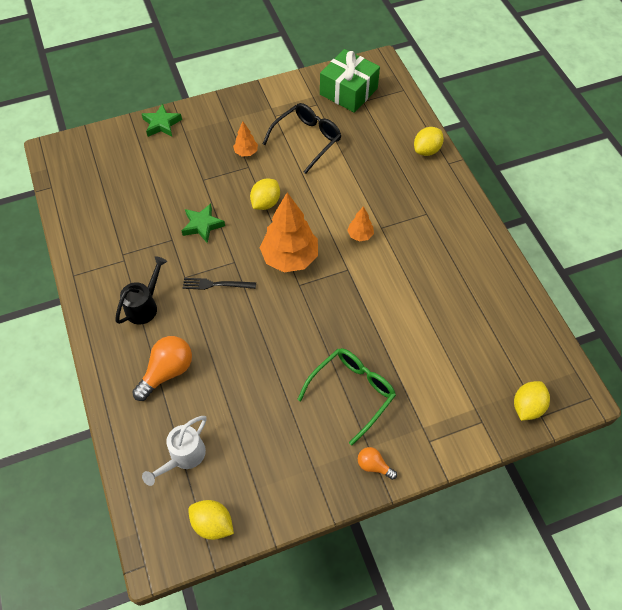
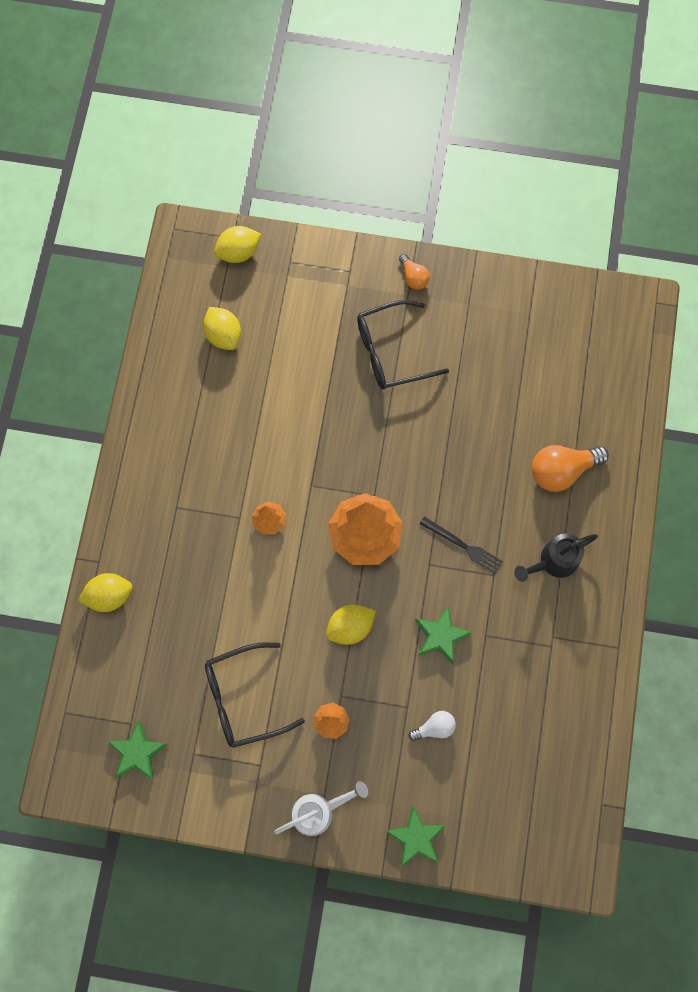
camera: 150 degrees left, 15 degrees up
(179, 177) = (434, 727): none -> white light bulb
(183, 457) = (583, 376): white watering can -> white watering can (318, 811)
(212, 524) = (583, 305): yellow lemon -> yellow lemon (223, 335)
(348, 91) = (137, 753): green gift -> green star
(352, 392) = (391, 352): green glasses -> black glasses

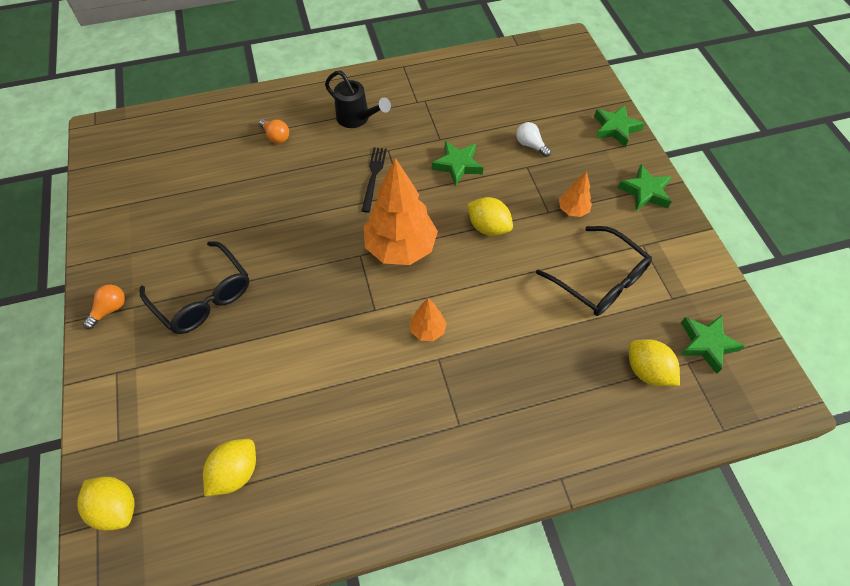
camera: 115 degrees left, 15 degrees down
(109, 596) = (587, 446): yellow lemon -> yellow lemon (647, 371)
(318, 811) = (645, 192): white watering can -> green star
(562, 471) = (276, 137): orange light bulb -> orange light bulb, size x0.55

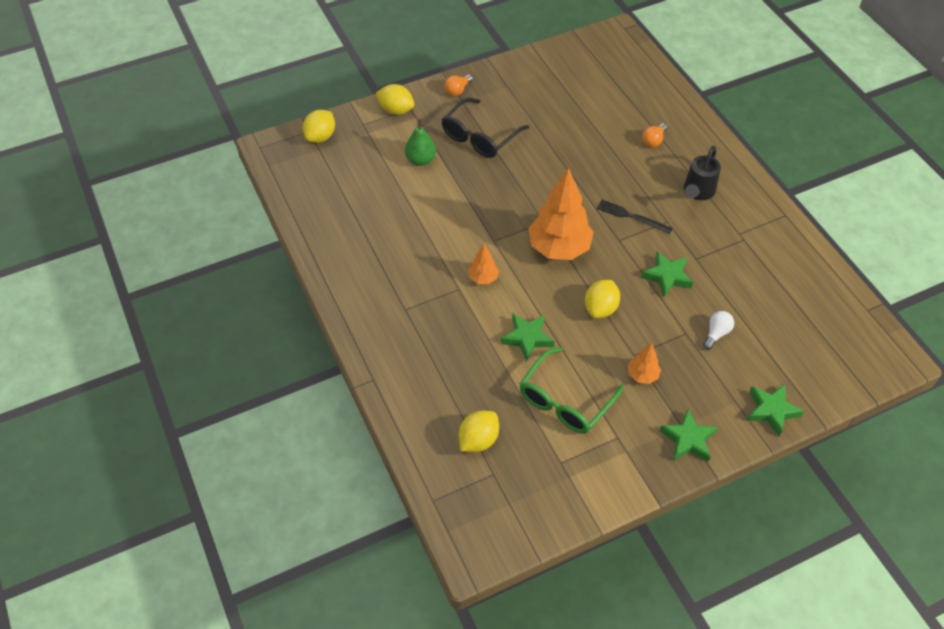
camera: 80 degrees right, 5 degrees down
(110, 309) = (457, 90): orange light bulb -> orange light bulb turned 105 degrees clockwise
(217, 372) = (421, 160): none -> green pear
(235, 472) = (351, 188): yellow lemon -> yellow lemon (396, 110)
(373, 176) = (631, 216): black fork -> black fork turned 150 degrees counterclockwise
(599, 280) = (565, 401): black glasses -> green glasses
(706, 344) = (516, 490): green star -> green star (527, 338)

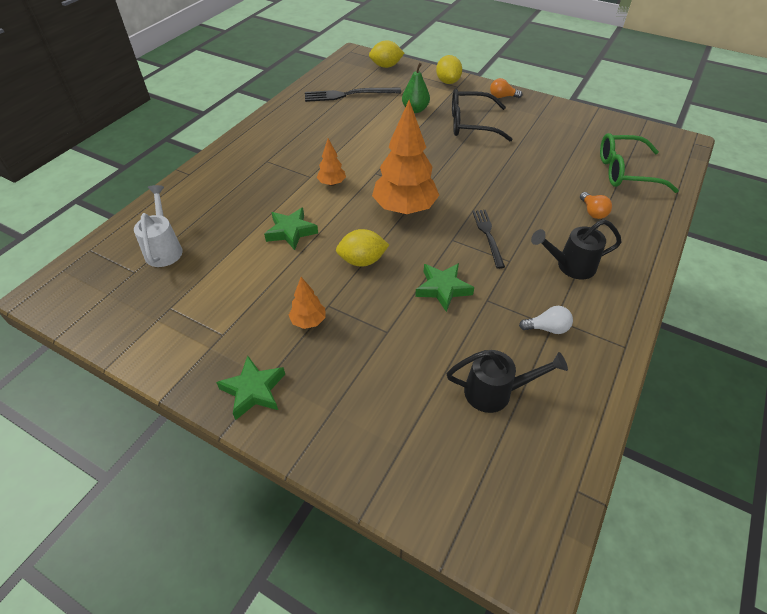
camera: 55 degrees right, 5 degrees down
(347, 193) = (348, 95): none -> black fork
(478, 440) = (164, 249): yellow lemon -> white watering can
(565, 401) = (240, 282): green glasses -> green glasses (625, 172)
(653, 141) = (592, 212): orange light bulb -> orange light bulb turned 105 degrees counterclockwise
(716, 333) = (407, 356): white light bulb -> white light bulb (547, 328)
(771, 410) = (343, 450): green star -> none
(777, 304) = (495, 392): none -> black watering can

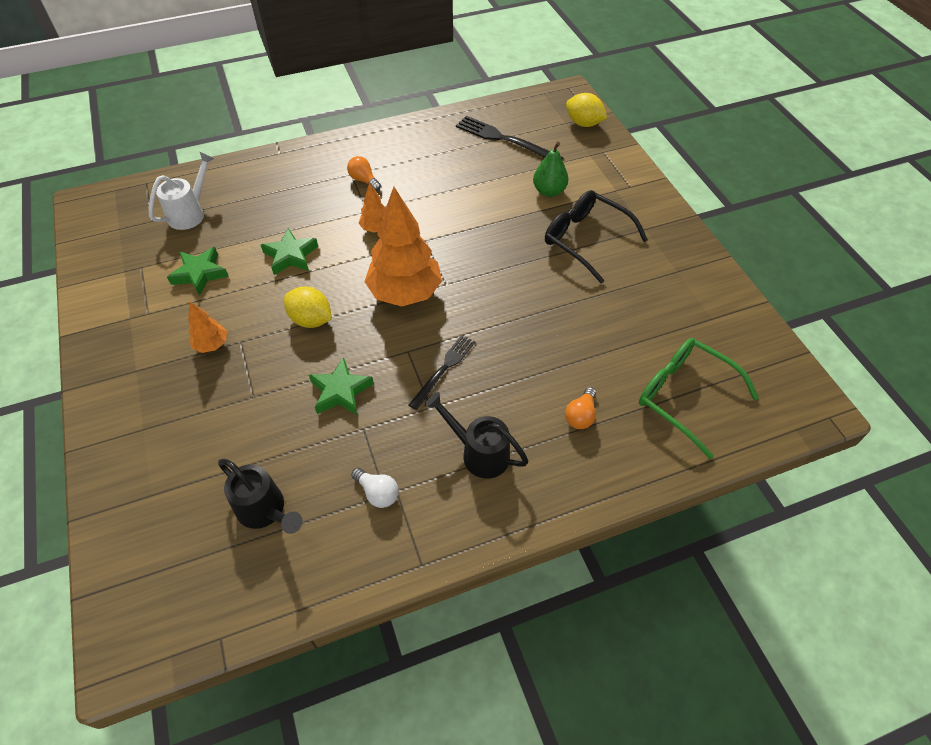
camera: 40 degrees right, 5 degrees up
(253, 390) = (117, 373): green star -> green star (200, 274)
(448, 82) = (626, 175): yellow lemon -> none
(502, 97) = (664, 225): orange light bulb -> orange light bulb (364, 180)

